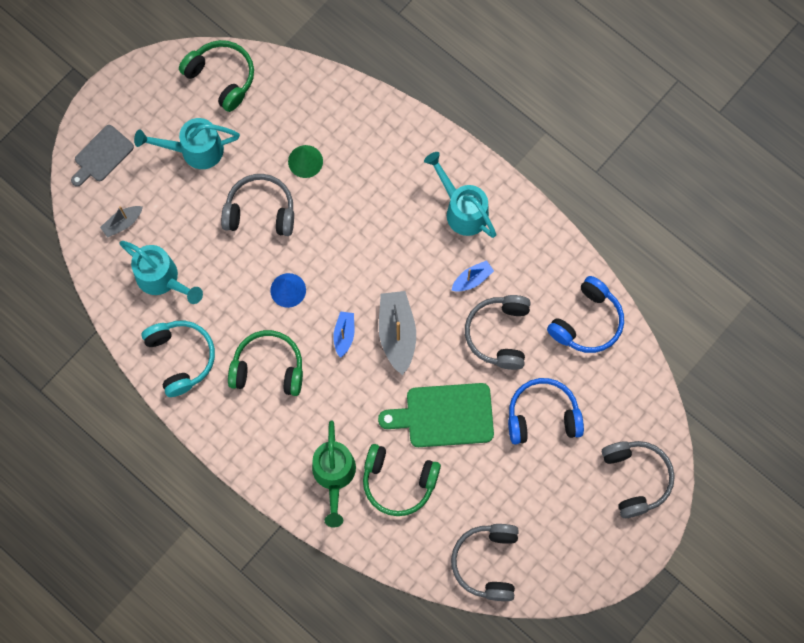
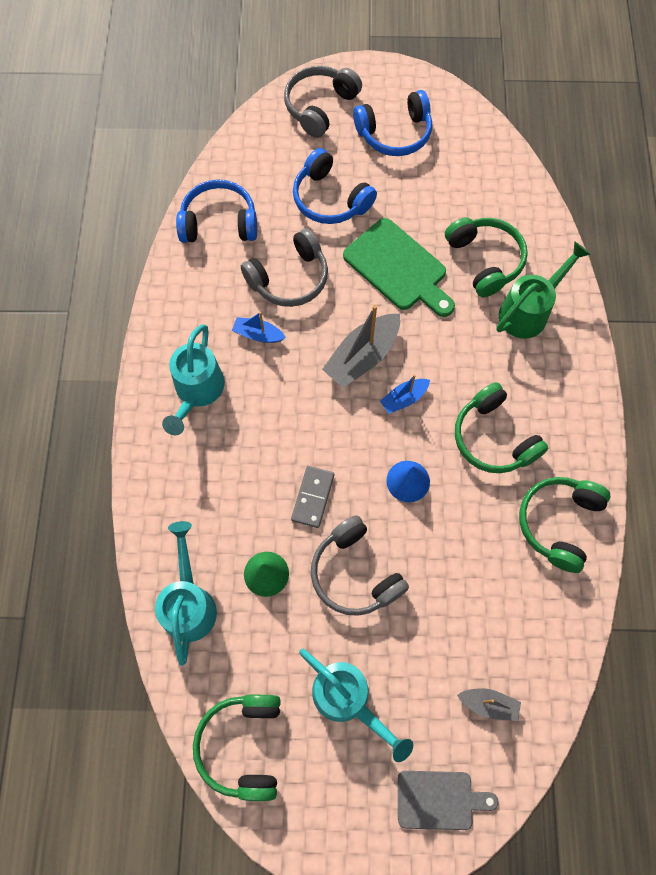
camera: 130 degrees left, 5 degrees down
(162, 279) = (505, 609): turquoise watering can -> turquoise watering can (189, 603)
(181, 357) = (558, 523): turquoise headphones -> green headphones
(328, 224) = (312, 497): none -> grey domino
(487, 562) = (482, 156): grey headphones -> none
(562, 514) = (395, 134): none -> blue headphones

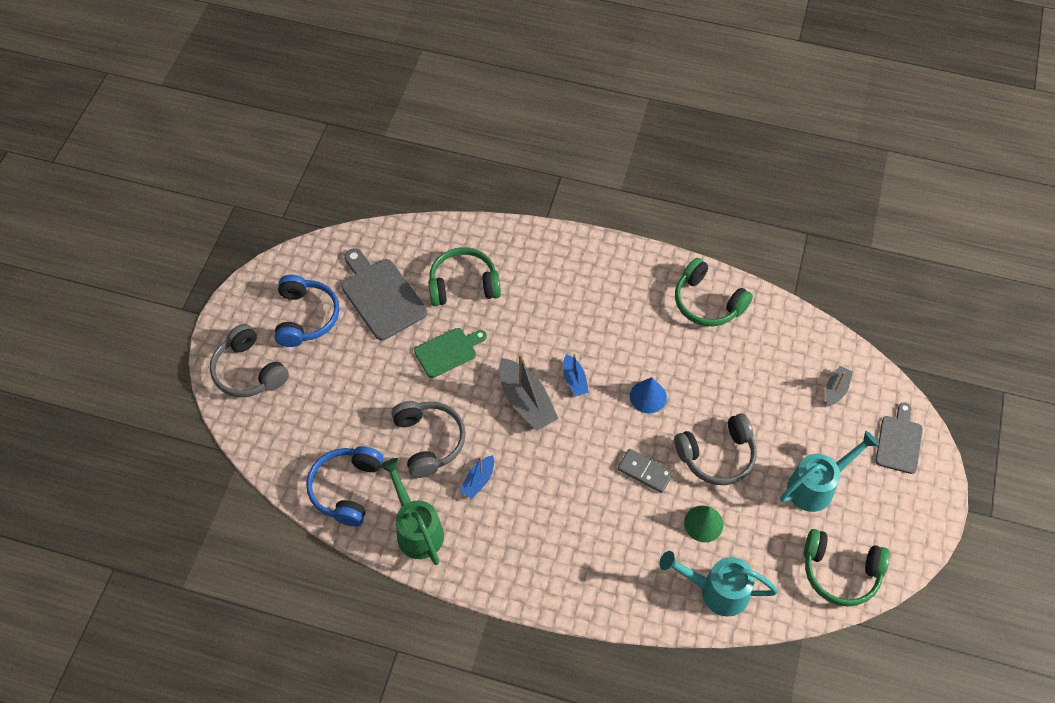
camera: 75 degrees left, 10 degrees down
(197, 391) = (520, 544): turquoise watering can -> none
(330, 199) = (357, 388): blue headphones -> none
(398, 268) = (448, 351): green cutting board -> green cutting board, size x0.65
(443, 190) = (381, 296): none -> grey cutting board
(493, 438) = (626, 325): green headphones -> none
(528, 311) = (521, 268): green watering can -> green watering can (417, 529)

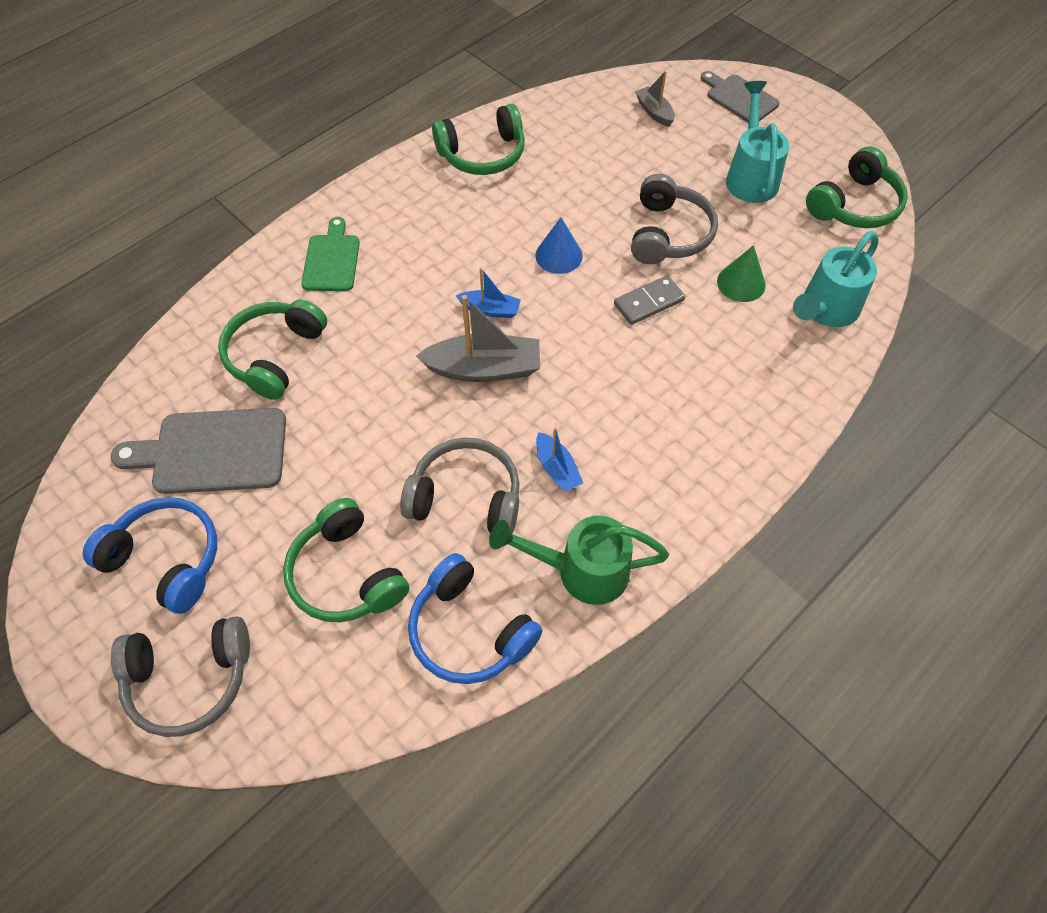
camera: 60 degrees left, 0 degrees up
(345, 408) = (346, 574): none -> green headphones
(448, 351) = (355, 415): green cutting board -> green cutting board (332, 260)

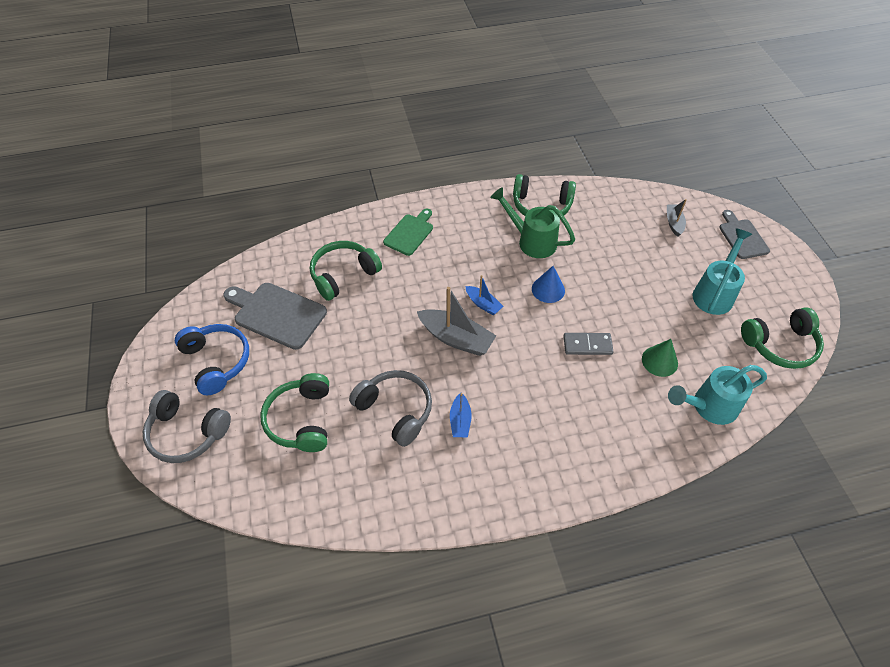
camera: 30 degrees right, 5 degrees down
(469, 631) = (346, 490): blue headphones -> none
(582, 571) = (434, 491): green watering can -> green watering can (532, 241)
(669, 234) = (630, 307): grey headphones -> none

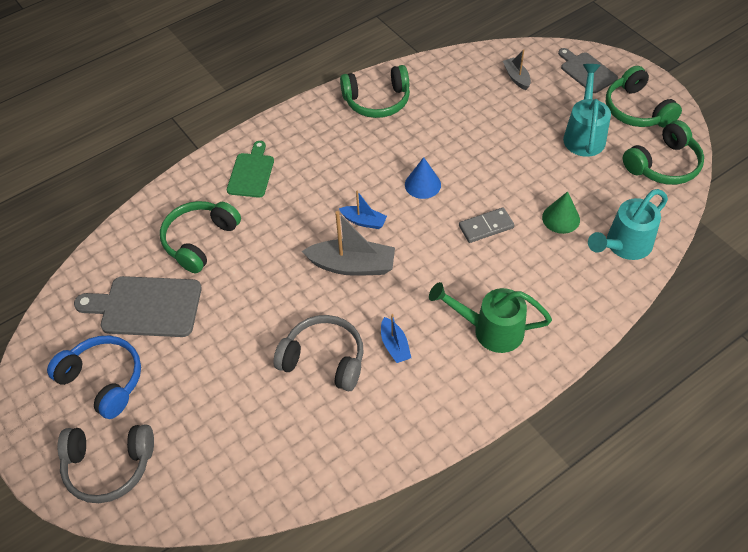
camera: 20 degrees left, 0 degrees up
(301, 420) = (228, 405): green headphones -> green headphones (636, 110)
(532, 241) = (384, 140): green watering can -> green watering can (490, 330)

